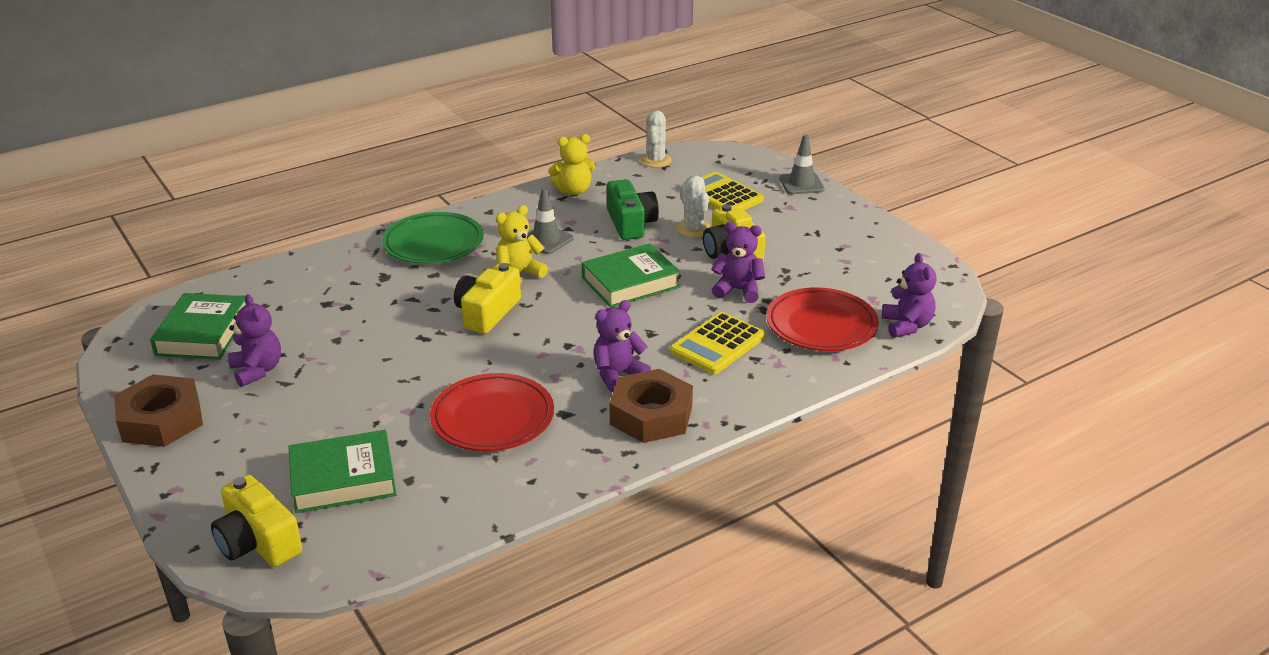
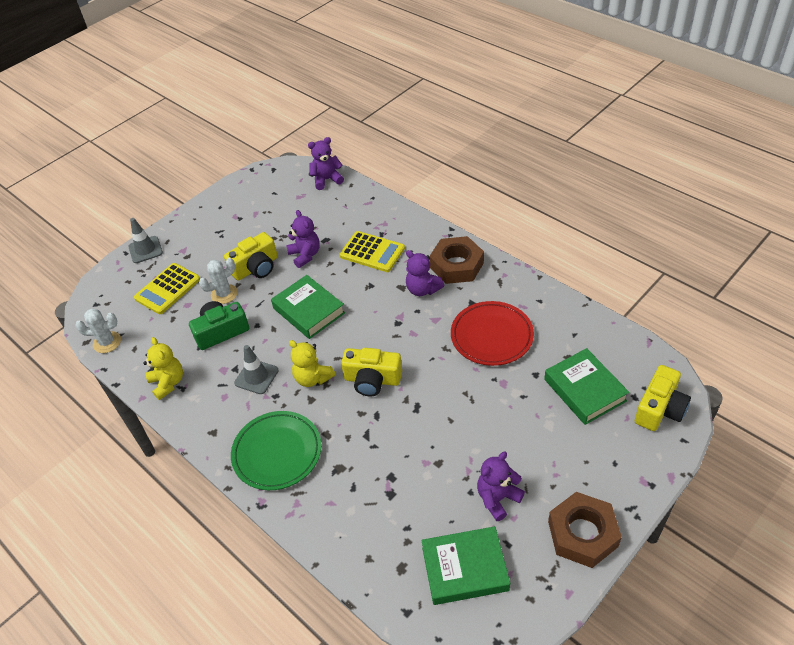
camera: 100 degrees left, 15 degrees up
(738, 290) = (305, 255): purple teddy bear -> purple teddy bear turned 150 degrees clockwise
(821, 325) = (337, 212): red plate -> none

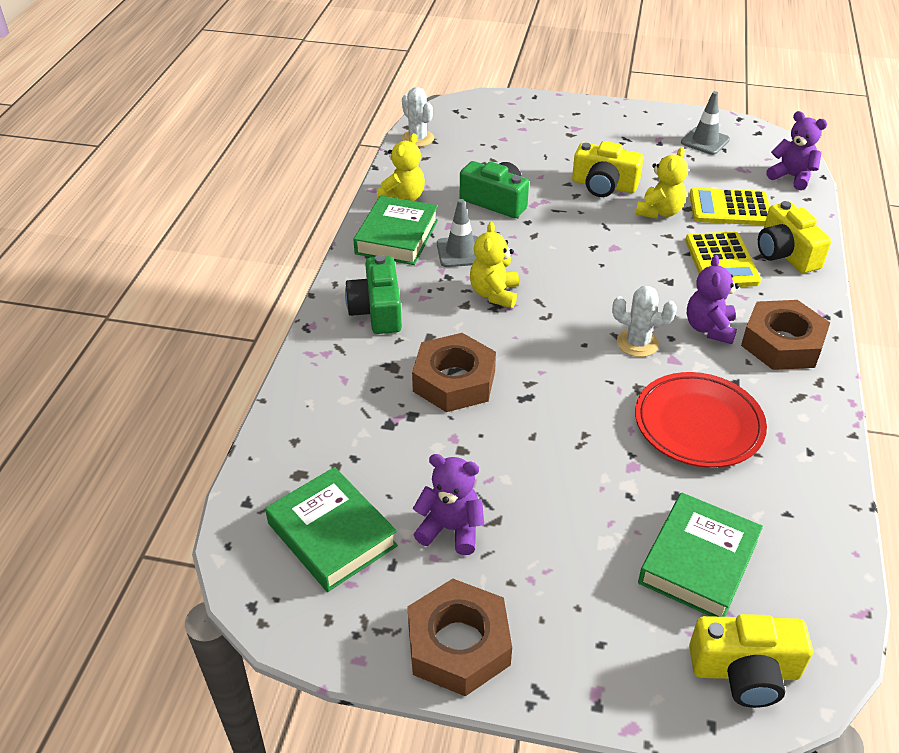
camera: 55 degrees right, 5 degrees down
(145, 250) = (551, 106): grey traffic cone -> grey traffic cone (705, 141)
(167, 289) = (516, 142): yellow calculator -> yellow calculator (730, 208)
(224, 294) = (546, 181): white cactus -> white cactus (637, 343)
(277, 453) = (377, 310): green plate -> green camera
(305, 255) = (659, 212): purple teddy bear -> yellow teddy bear
(309, 311) = (583, 250): green book -> green book (397, 237)
(372, 380) = (533, 342): yellow camera -> yellow camera (786, 253)
(376, 439) = (454, 381): none -> brown nut

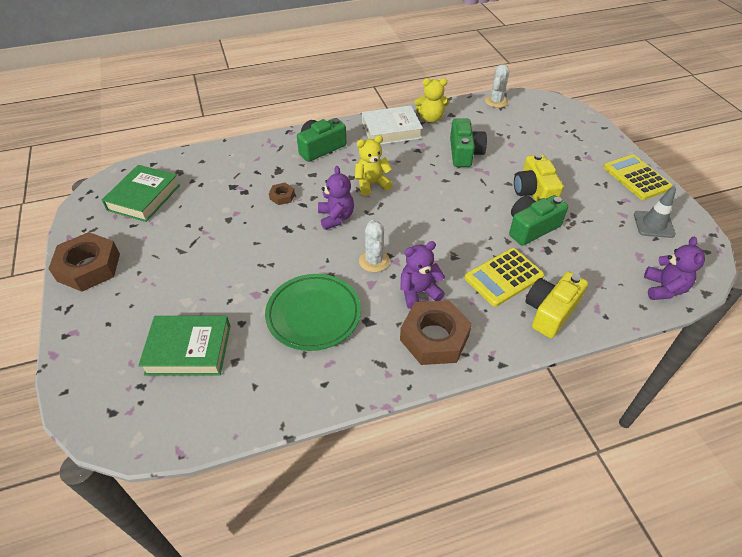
camera: 60 degrees right, 5 degrees up
(397, 237) = (391, 130): green book -> white book
(451, 529) = (166, 236): purple teddy bear -> purple teddy bear (336, 217)
(454, 381) = (282, 196): brown nut -> brown nut, size x0.46
(460, 252) = (399, 157): grey traffic cone -> none
(659, 212) = (531, 228): yellow teddy bear -> green camera
(698, 424) = (313, 314): red plate -> green plate
(730, 208) = (577, 263): yellow calculator -> yellow calculator (636, 177)
(745, 671) = (108, 397): yellow camera -> none

